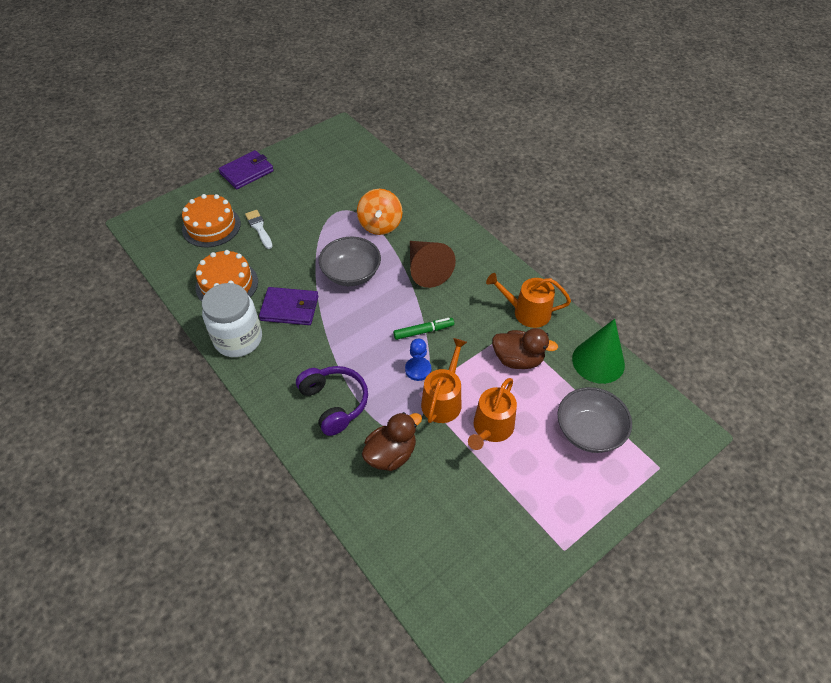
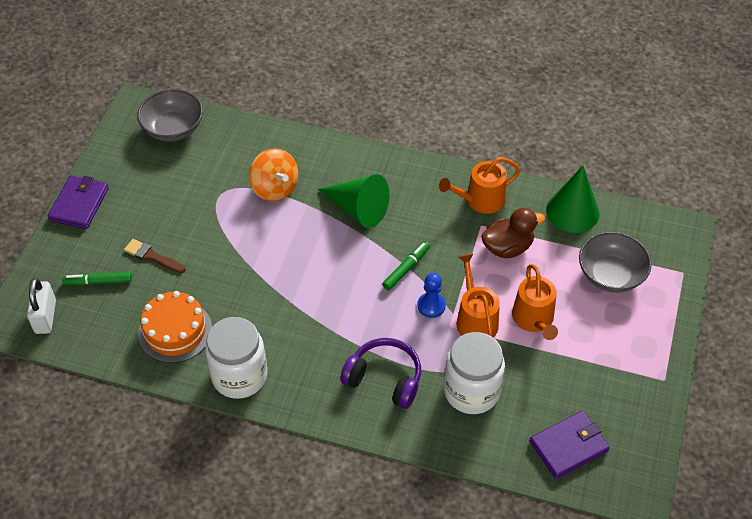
camera: 35 degrees left, 0 degrees up
(160, 230) = (45, 317): none -> white padlock
(211, 226) = (98, 282): orange cake -> green marker
(259, 228) = (152, 256): white brush -> brown brush
(290, 308) = (262, 318): purple wallet -> purple wallet (569, 446)
(351, 274) = (290, 252): grey bowl -> grey bowl (173, 129)
(391, 454) = (471, 391): brown duck -> white jar
(426, 269) = (358, 209): brown cone -> green cone

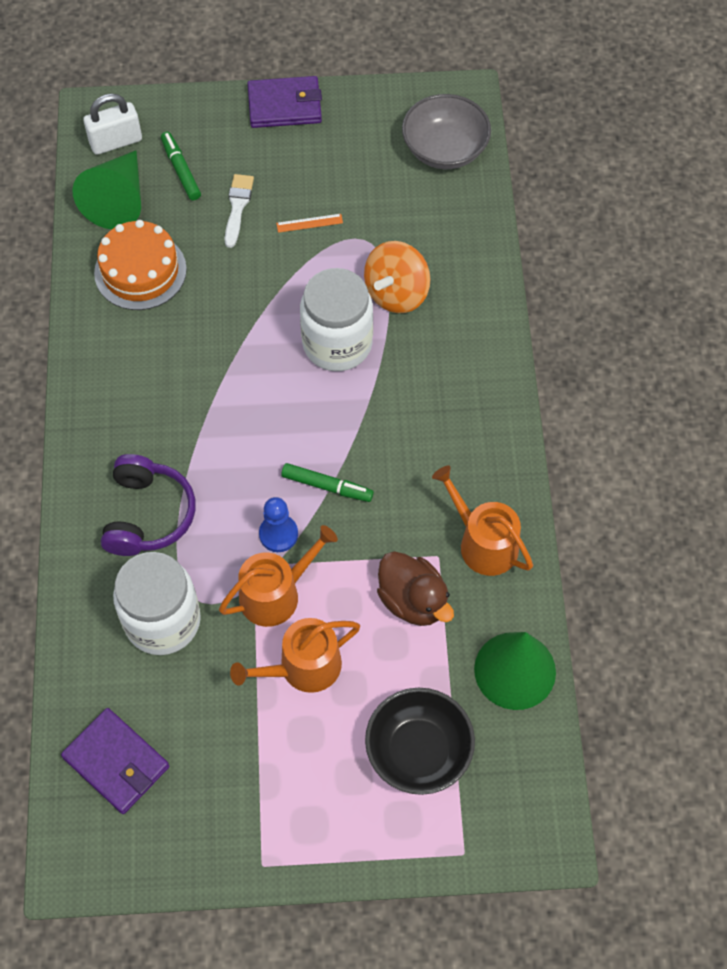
camera: 70 degrees right, 10 degrees up
(152, 256) = (237, 207): brown brush -> white brush
(190, 219) = (309, 223): none -> orange ruler
(239, 376) = (100, 358): white jar -> white jar (337, 344)
(358, 209) = (403, 398): green cone -> green cone (118, 200)
(610, 275) = (418, 751): grey bowl -> black bowl

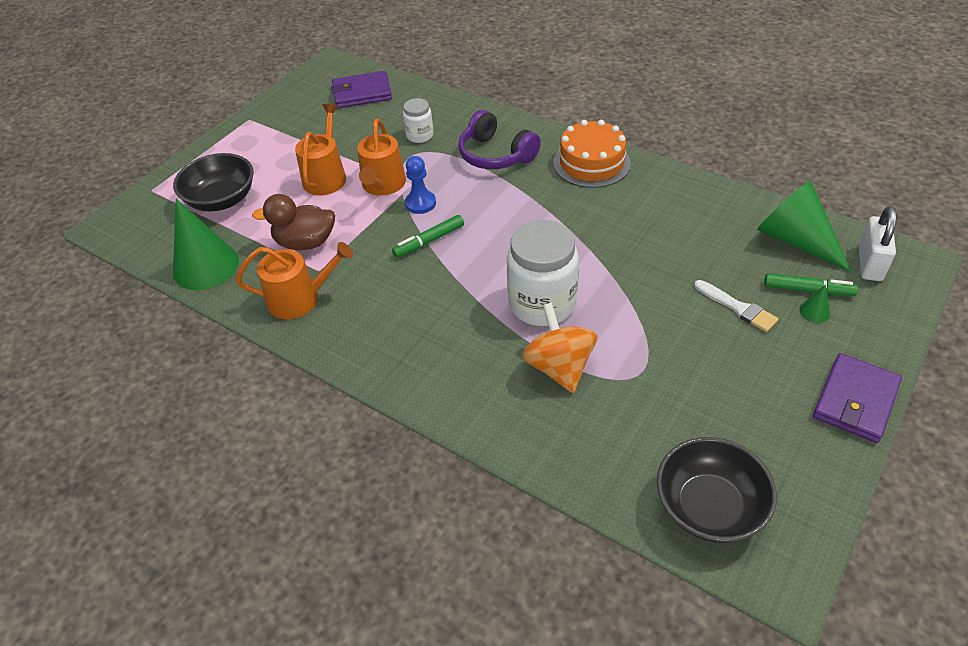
camera: 130 degrees right, 15 degrees down
(140, 271) = (708, 225): orange cake -> orange cake (591, 163)
(162, 621) = (420, 135): white jar -> white jar, size x0.52
(204, 157) = (814, 311): none -> green cone
(309, 223) = (684, 347): orange ruler -> none
(444, 149) = (709, 507): grey bowl -> black bowl

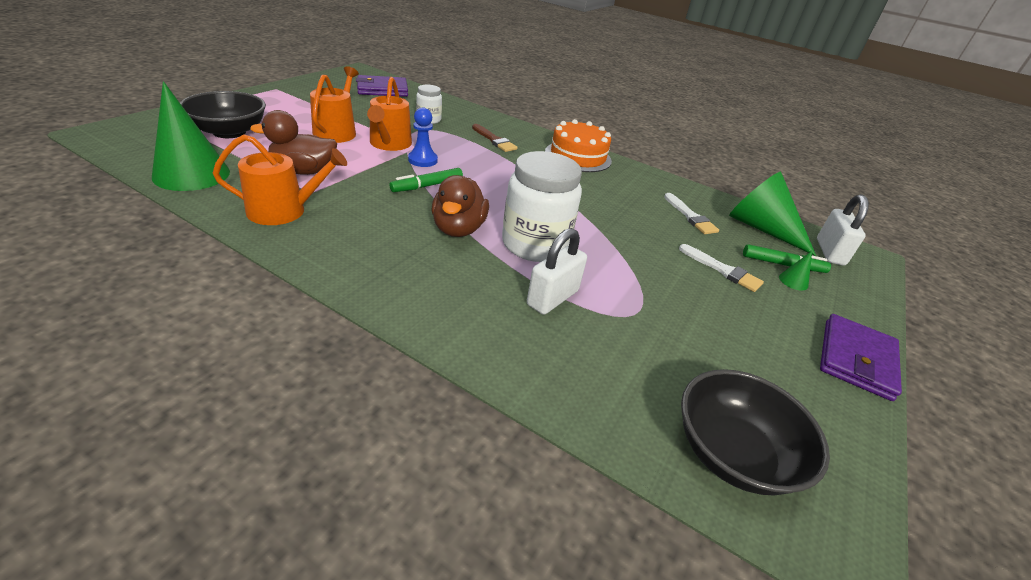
camera: 10 degrees left, 10 degrees down
(465, 295) = (458, 229): none -> brown duck
(495, 155) = (494, 140): purple headphones -> brown brush
(559, 367) = (552, 298): orange spinning top -> white padlock
(714, 236) = (690, 216): none -> white brush

